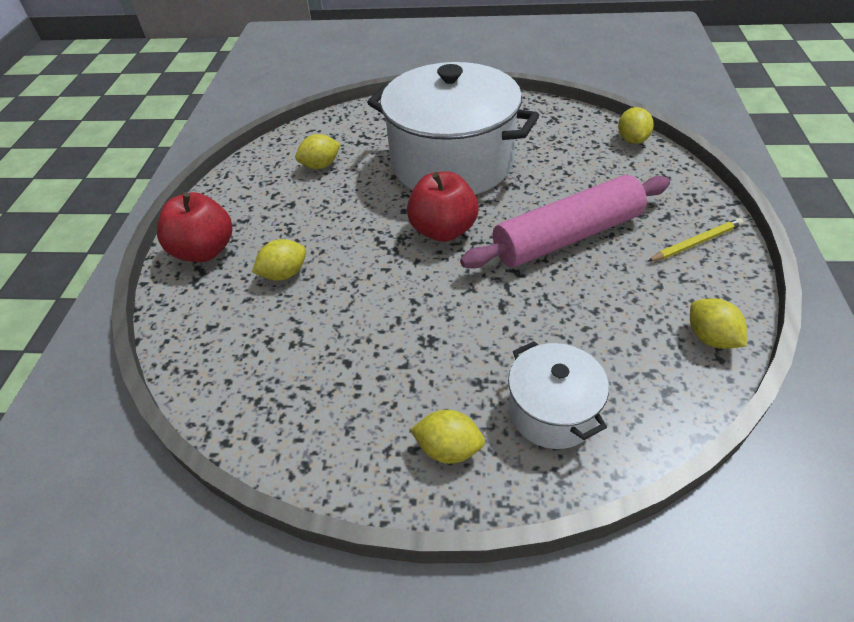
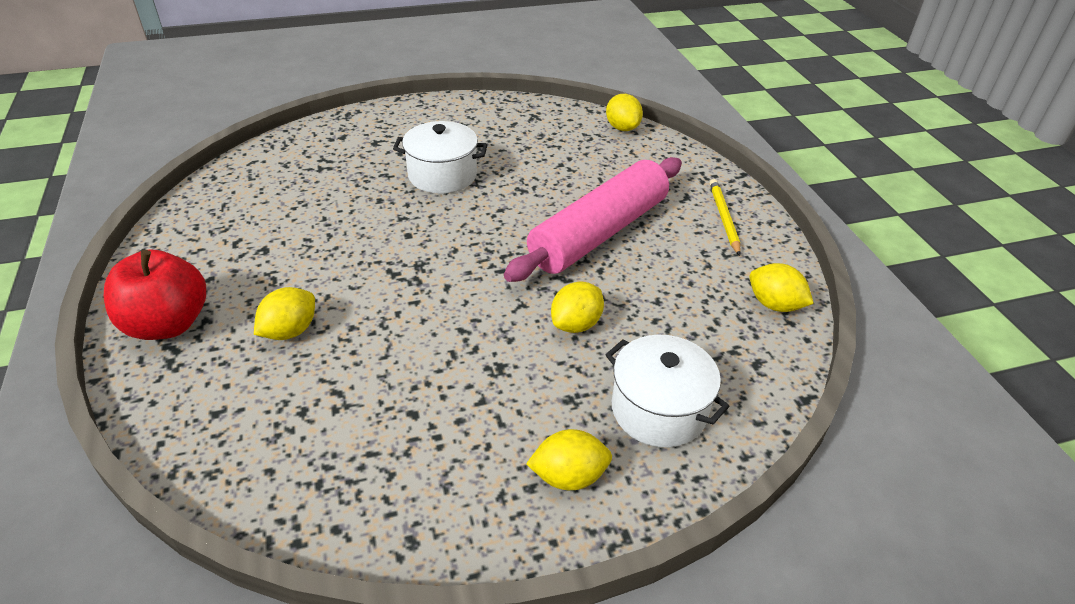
camera: 25 degrees left, 5 degrees down
(320, 165) = (283, 200): yellow lemon -> yellow lemon (576, 324)
(443, 230) = (463, 249): red apple -> none
(452, 162) = (442, 175): white pot -> white pot, size x0.49
(696, 243) = (724, 218): yellow pencil -> yellow pencil turned 45 degrees counterclockwise

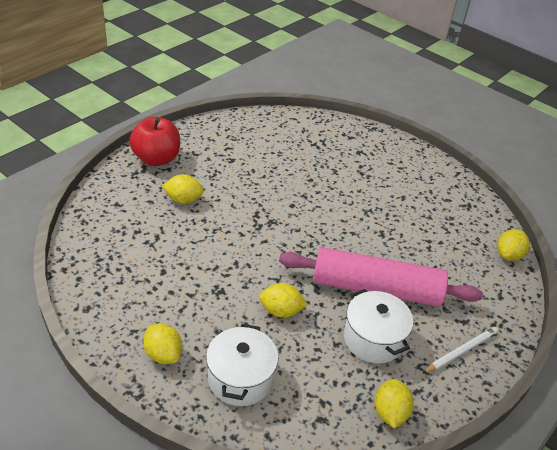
camera: 55 degrees right, 0 degrees up
(442, 175) = (359, 193): white pot -> white pot (373, 339)
(724, 218) = (461, 352): yellow pencil -> white pencil

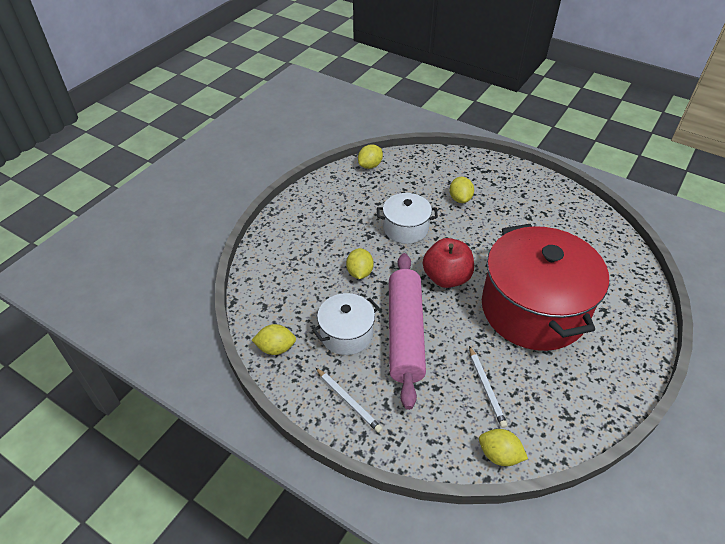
camera: 85 degrees right, 5 degrees up
(156, 159) = (502, 175): red apple -> red apple (446, 278)
(163, 354) = (304, 218): yellow lemon -> yellow lemon (370, 165)
(240, 378) = (292, 258): white pot -> white pot (405, 228)
(354, 191) = (533, 309): none -> red pot
(442, 245) = (486, 388): none -> white pencil

